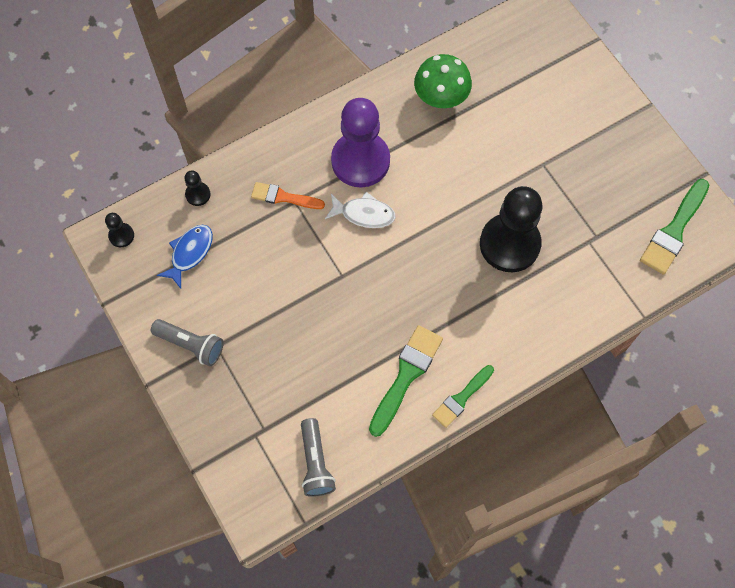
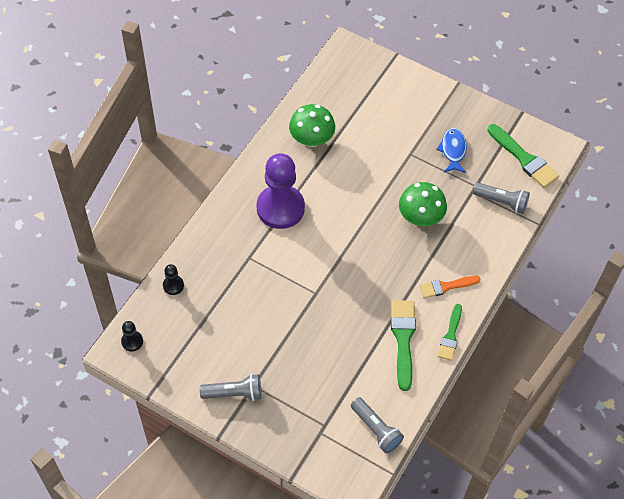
camera: 30 degrees left, 10 degrees down
(190, 253) = (193, 329): blue fish -> blue fish (453, 150)
(283, 197) = (239, 258): orange brush -> orange brush (446, 286)
(364, 214) = (305, 243): white fish -> none
(509, 244) = (420, 217): black pawn -> green mushroom
(615, 270) = (501, 202): none -> grey flashlight
(674, 230) = (524, 159): green brush -> green brush turned 45 degrees counterclockwise

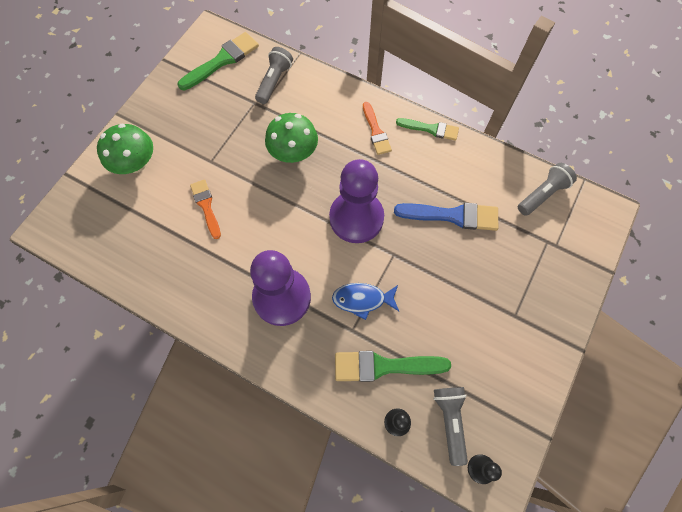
camera: 90 degrees left, 10 degrees up
(234, 393) = (528, 336): grey flashlight -> grey flashlight (450, 421)
(311, 139) = (183, 265): green mushroom -> green mushroom (136, 164)
(352, 265) = (356, 218): none -> purple pawn
(353, 345) = (452, 216): none -> blue brush
(365, 152) = (206, 206): none -> orange brush
(403, 339) = (440, 170): green brush -> green brush (384, 366)
(453, 150) = (208, 121): blue fish -> blue fish (362, 299)

